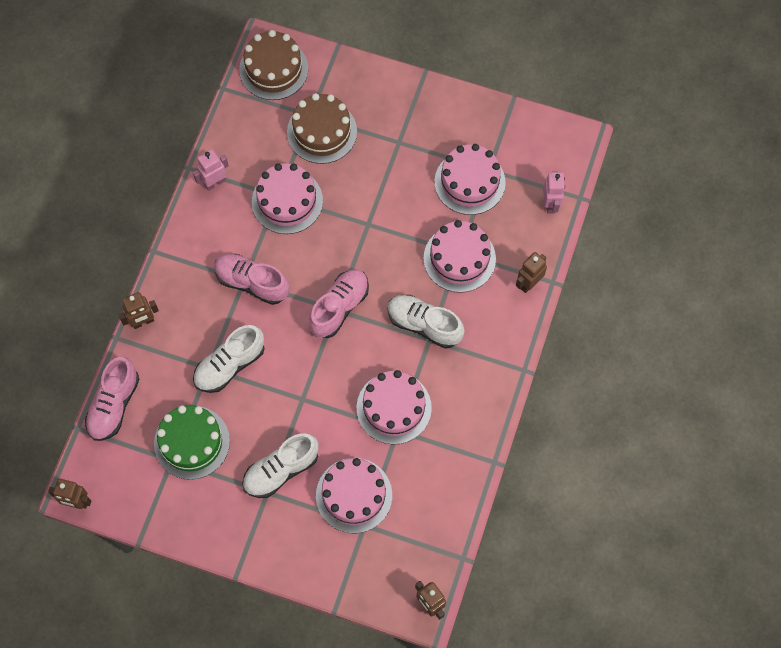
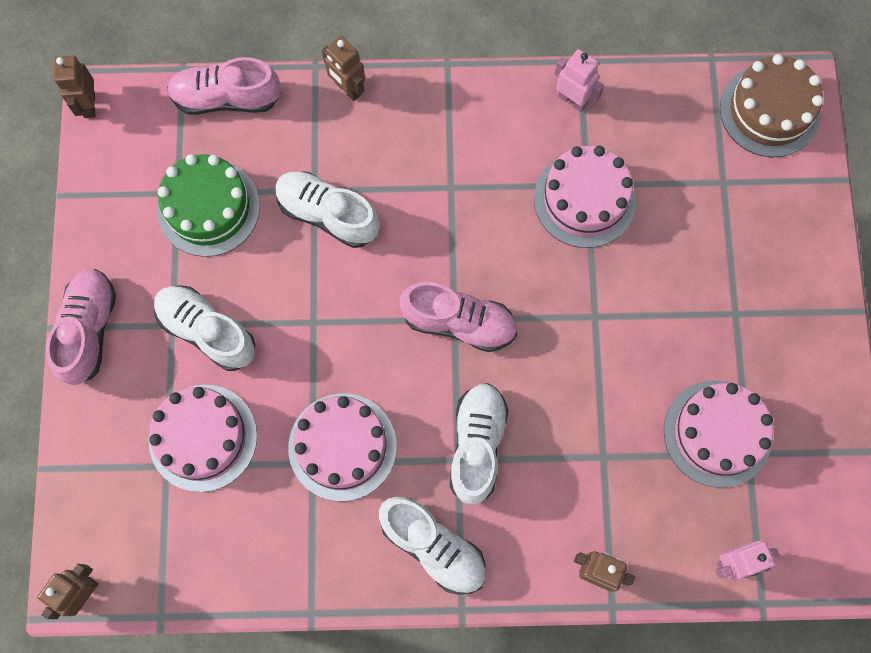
camera: 70 degrees right, 5 degrees up
(252, 283) = (451, 199): pink shoe -> pink shoe (89, 330)
(322, 132) = (705, 206): brown cake -> none
(459, 258) = (594, 459): pink cake -> none
(479, 373) = (433, 547): none -> white shoe

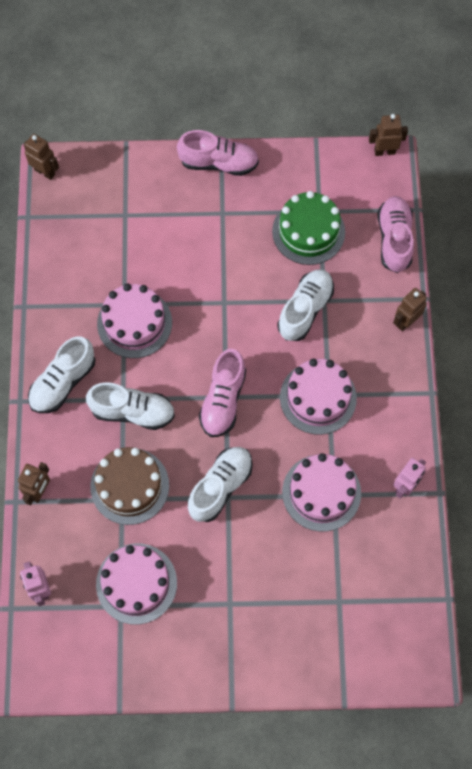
camera: 90 degrees right, 5 degrees down
(203, 437) = (143, 236): pink cake -> pink cake (318, 398)
(207, 331) = (217, 235): white shoe -> white shoe (220, 487)
(769, 111) = (403, 643): brown cake -> brown cake (129, 486)

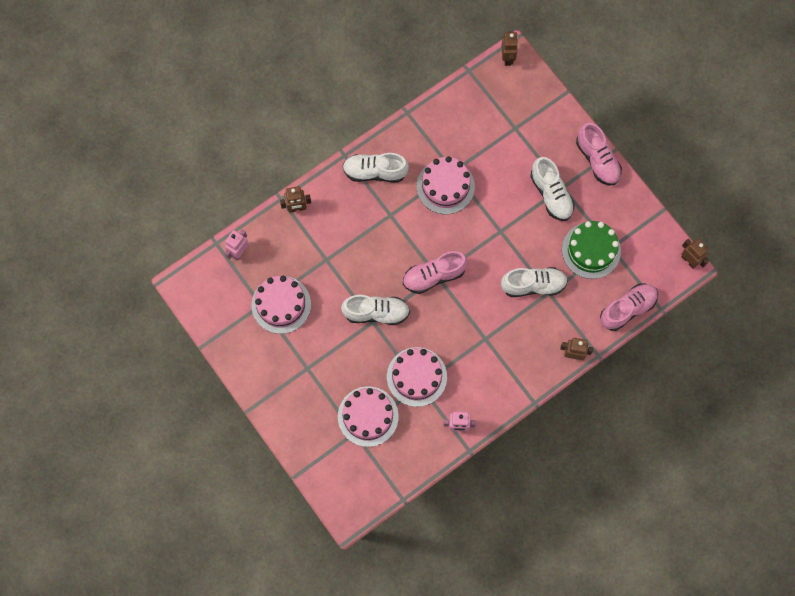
camera: 55 degrees right, 5 degrees up
(129, 486) = (338, 258): brown cake -> none
(133, 412) = (386, 227): white shoe -> white shoe (551, 194)
(318, 398) = (478, 333): pink cake -> pink cake (368, 416)

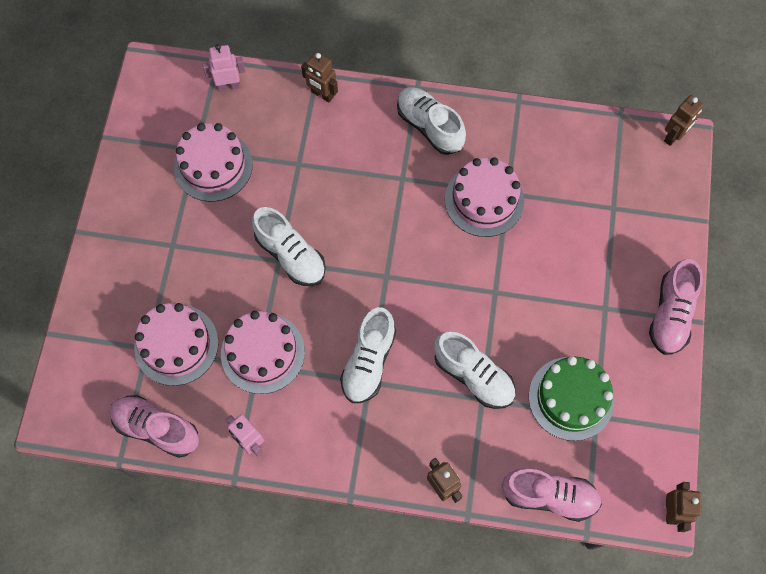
camera: 45 degrees right, 5 degrees down
(434, 276) = (383, 273): pink shoe -> pink shoe (157, 428)
(551, 194) = (585, 304): white shoe -> white shoe (368, 362)

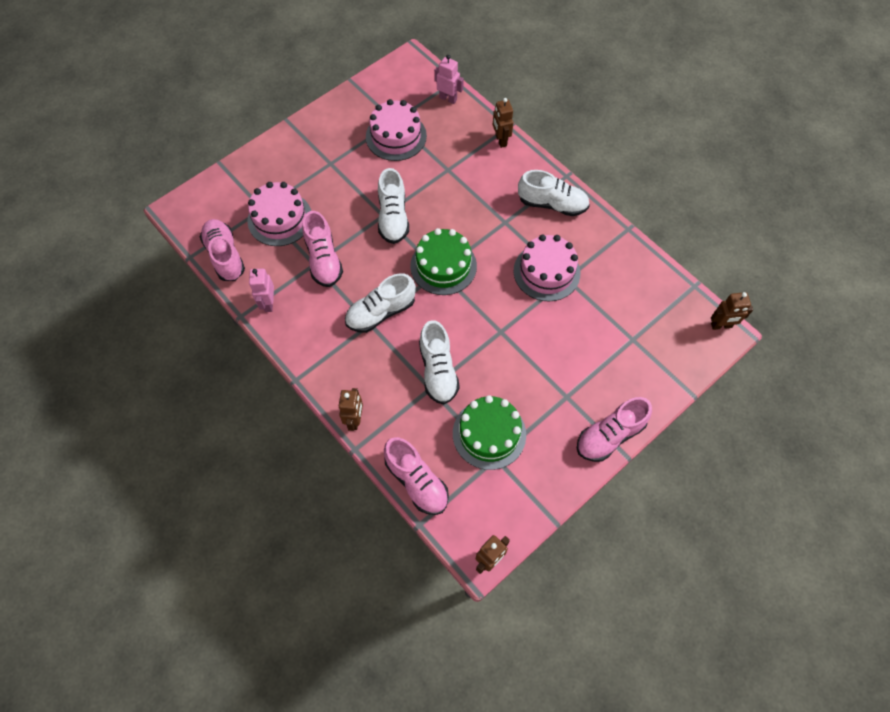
camera: 40 degrees right, 5 degrees down
(262, 353) = (323, 259): pink cake -> pink shoe
(385, 268) = (443, 266): none -> green cake
(429, 126) = (552, 204): white shoe -> white shoe turned 105 degrees clockwise

